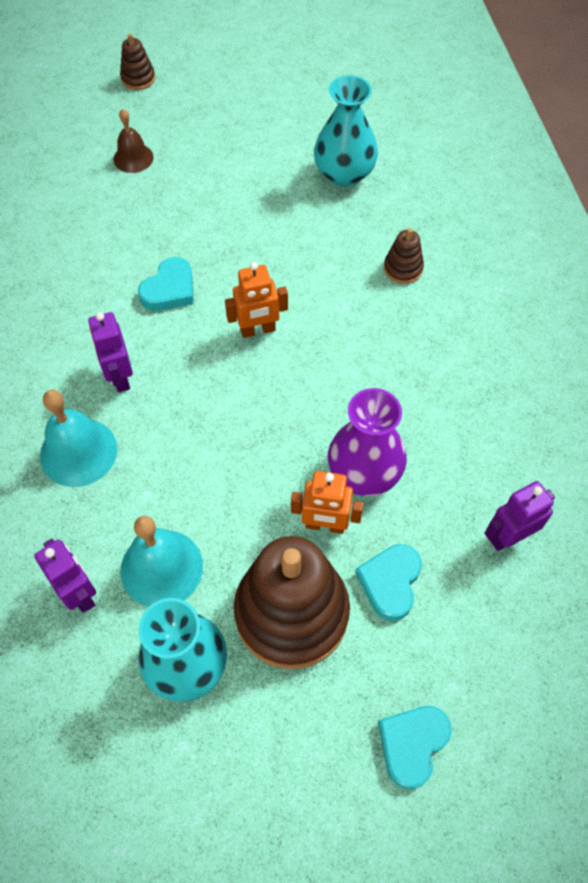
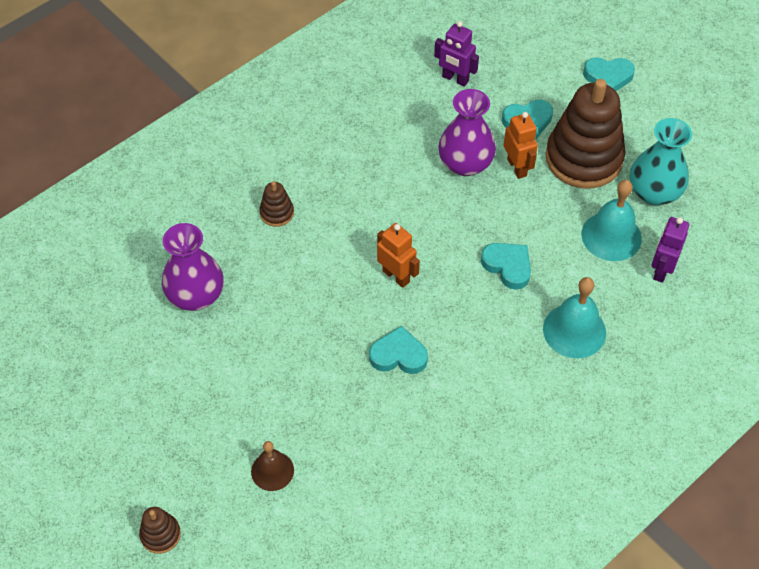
camera: 120 degrees left, 5 degrees down
(120, 377) = (498, 341): purple robot -> none
(198, 435) = (508, 266): none -> turquoise heart
(344, 173) = (196, 295): turquoise vase -> purple vase

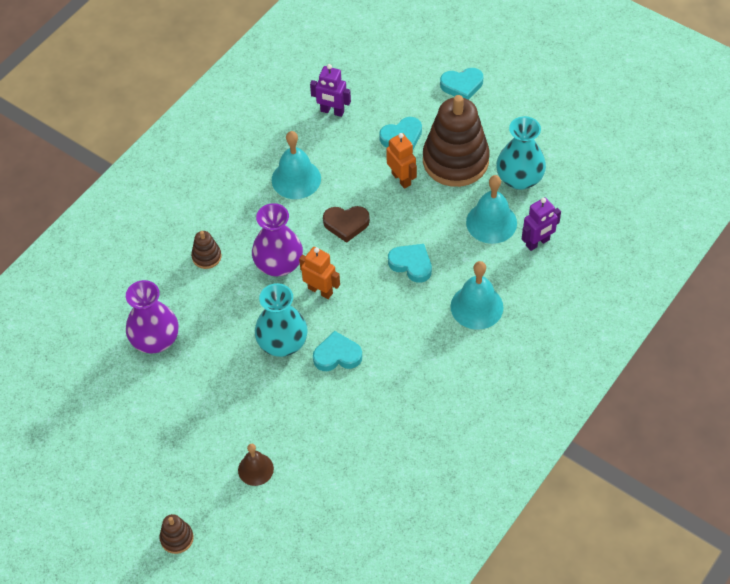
camera: 10 degrees left, 0 degrees up
(339, 328) = (282, 343): none -> turquoise vase
(397, 145) = (296, 179): none -> turquoise bell
(443, 206) = (346, 224): none -> brown heart
(465, 163) = (357, 184): purple vase -> purple vase (279, 264)
(661, 270) = (537, 243): purple robot -> purple robot turned 135 degrees counterclockwise

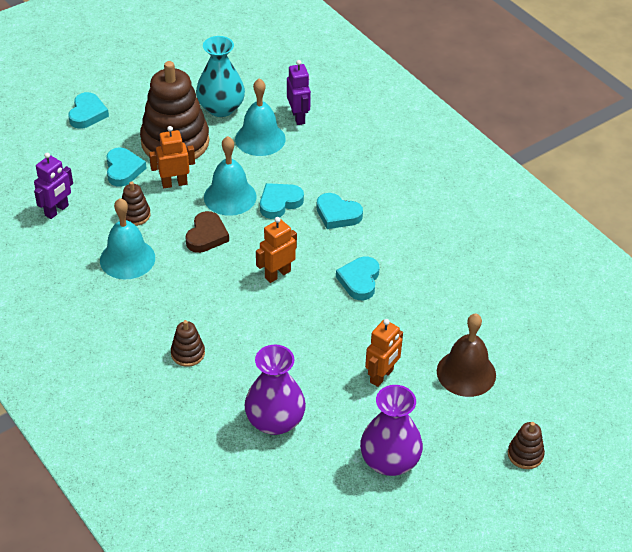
camera: 75 degrees left, 10 degrees down
(229, 404) = (382, 376): none -> orange robot
(255, 469) = (466, 373): brown bell -> brown bell, size x1.57
(279, 264) = (228, 298): purple vase -> purple vase (389, 461)
(282, 343) = (326, 318): turquoise vase -> none
(349, 165) = (135, 215): none -> brown stacking toy
(416, 314) = (337, 214): none -> turquoise heart
(476, 306) = (348, 173): turquoise bell -> turquoise bell (230, 197)

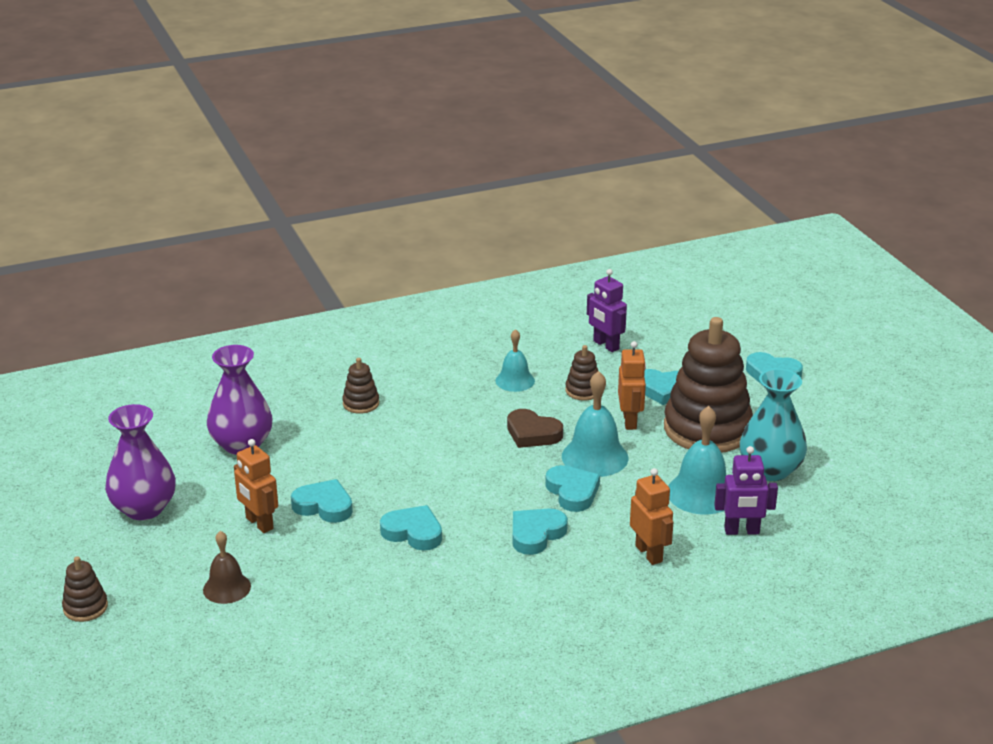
camera: 105 degrees right, 15 degrees down
(127, 259) = (515, 380): turquoise bell -> turquoise bell, size x0.63
(277, 274) = (450, 474): orange robot -> orange robot (649, 554)
(345, 341) = (324, 506): none -> turquoise heart
(466, 373) = (227, 588): brown bell -> brown bell, size x0.63

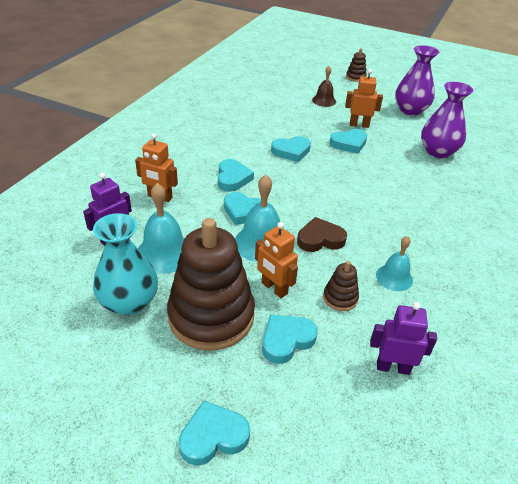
camera: 135 degrees right, 10 degrees up
(361, 403) = (438, 204): brown stacking toy -> none

